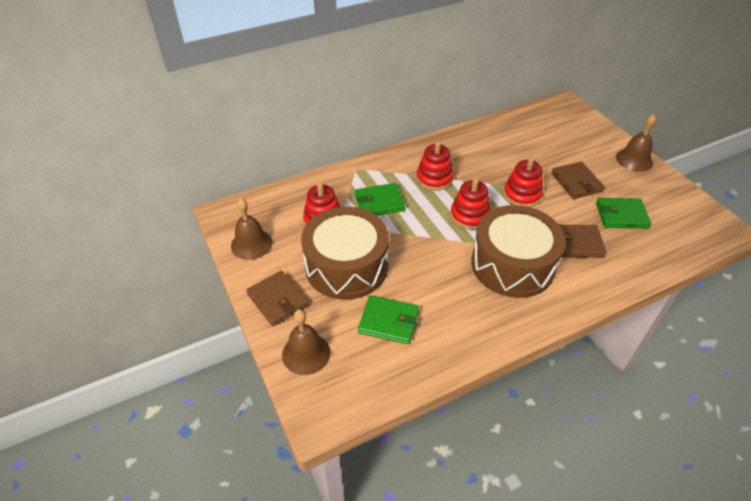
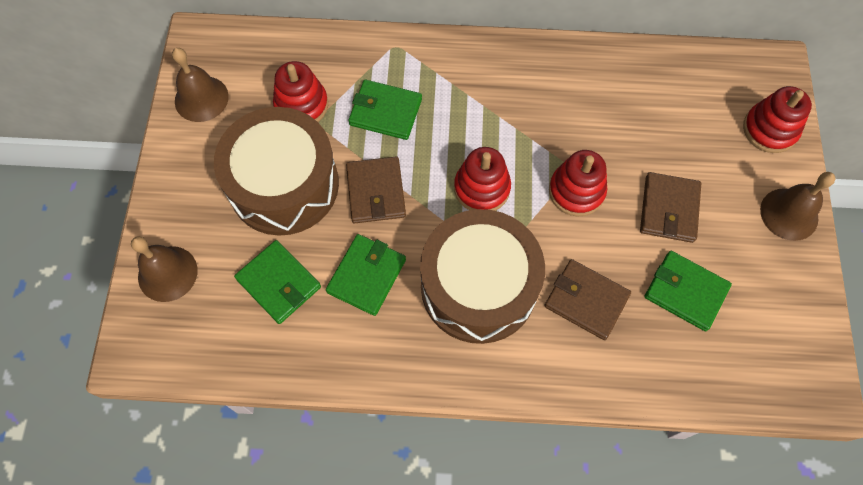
camera: 30 degrees right, 20 degrees up
(278, 300) = (182, 190): brown wallet -> brown wallet (376, 192)
(434, 178) = (481, 108): red stacking toy -> red stacking toy (769, 129)
(441, 290) = (366, 276): none -> green wallet

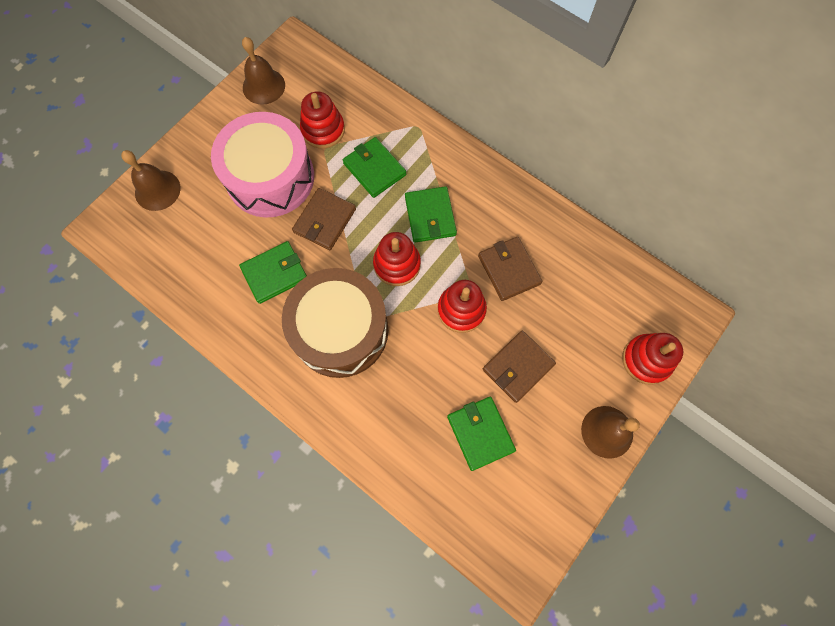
camera: 35 degrees right, 5 degrees up
(279, 283) = (217, 241): green wallet -> green wallet (430, 216)
(284, 184) = (270, 177): brown drum -> pink drum
(586, 301) = (405, 390): brown wallet -> brown wallet (509, 270)

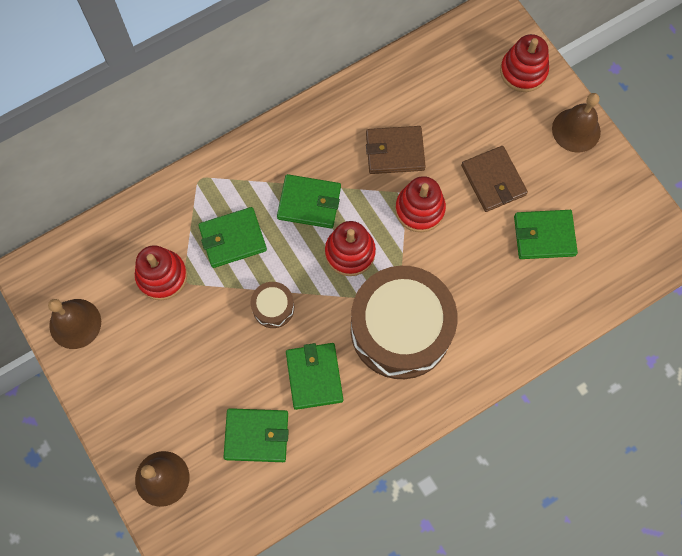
camera: 70 degrees left, 0 degrees up
(211, 246) = (256, 435): none -> green wallet
(270, 177) = (198, 349): pink drum -> none
(325, 221) = (273, 307): brown wallet -> brown drum

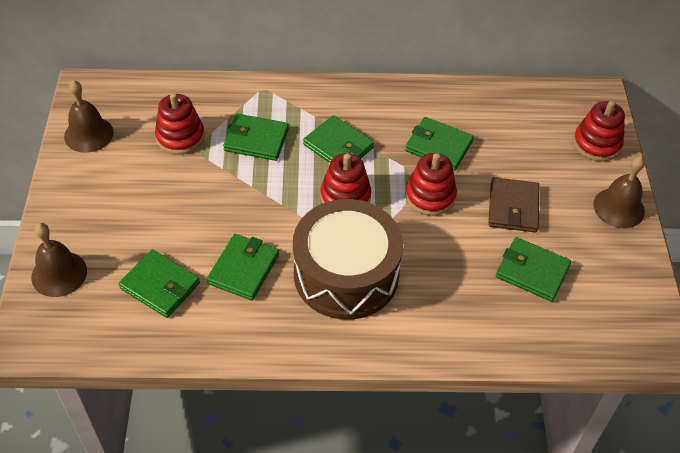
camera: 30 degrees right, 20 degrees down
(273, 307) = (250, 202): brown drum -> none
(395, 152) = (438, 146): brown wallet -> green wallet

